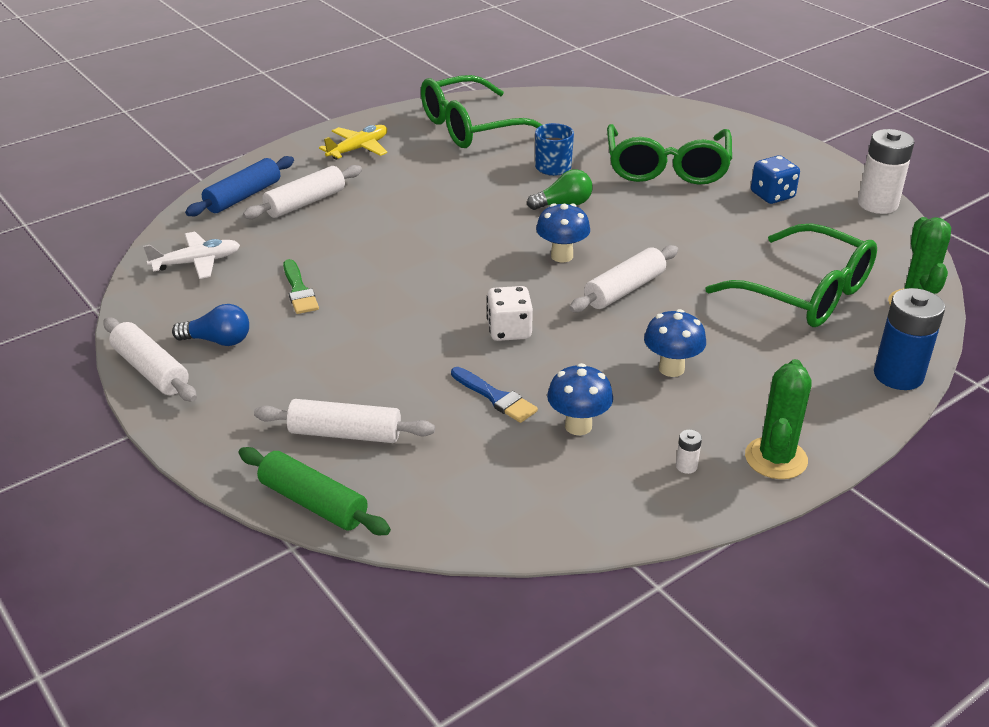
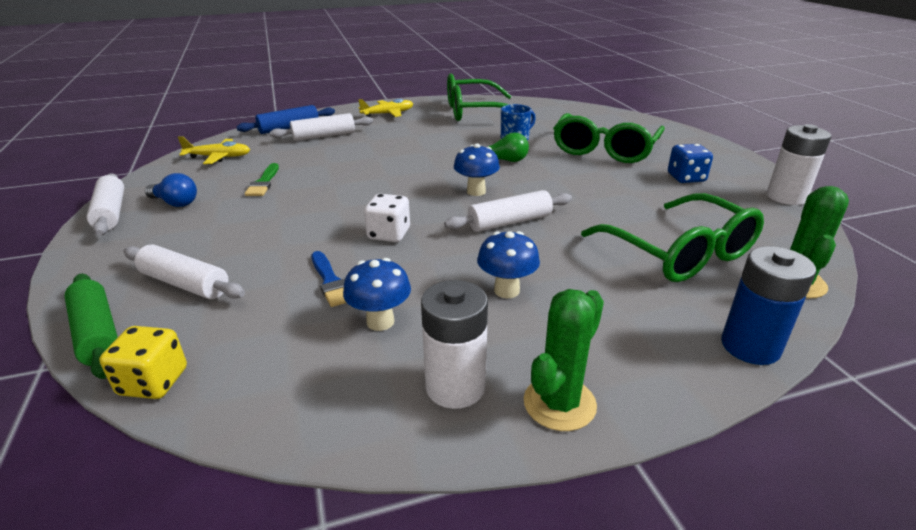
camera: 20 degrees right, 5 degrees down
(197, 262) = (219, 157): white plane -> yellow plane
(421, 528) = (153, 382): none -> yellow dice
(686, 466) = (455, 387): white battery -> white battery, size x2.47

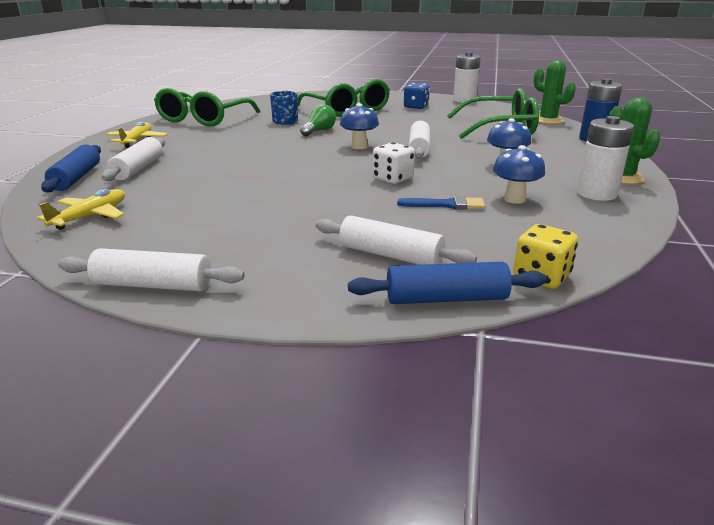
camera: 60 degrees left, 5 degrees down
(97, 334) = (446, 298): green rolling pin -> blue rolling pin
(175, 203) = (189, 248): blue light bulb -> none
(185, 284) = (390, 255): white rolling pin -> white rolling pin turned 60 degrees clockwise
(263, 183) = (212, 204): green brush -> none

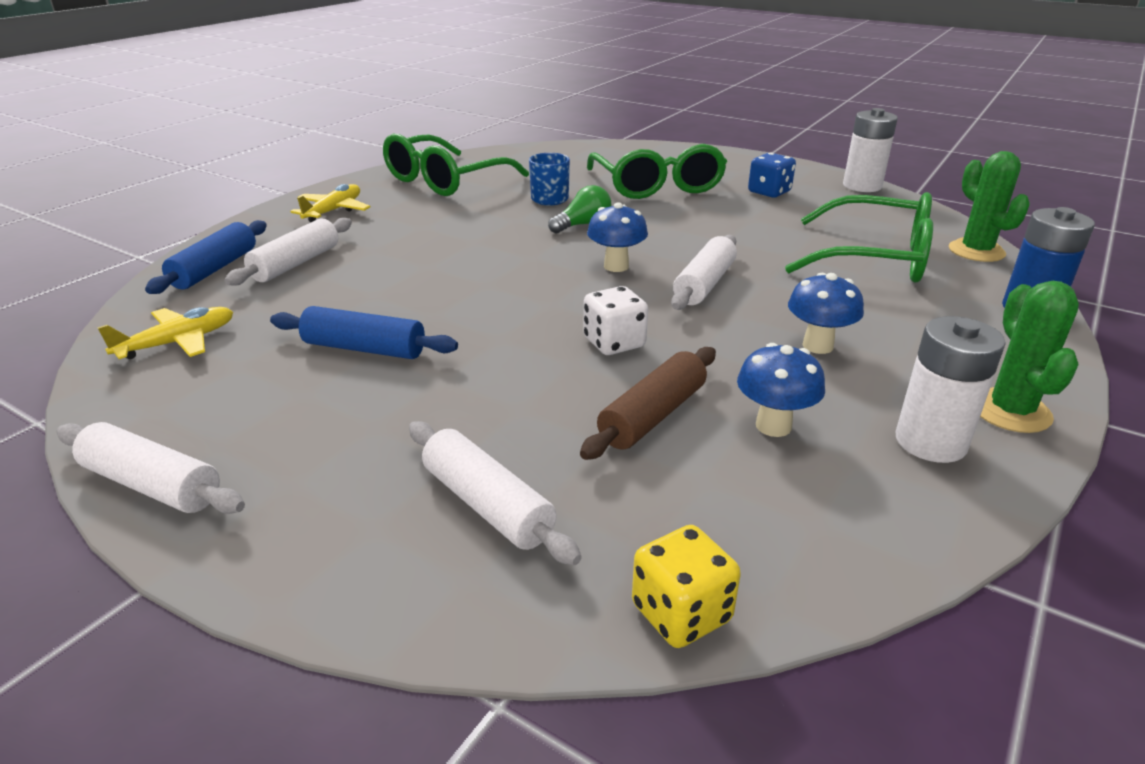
camera: 20 degrees right, 5 degrees up
(446, 205) = (652, 416): blue brush -> brown rolling pin
(446, 298) = (497, 619): blue rolling pin -> blue rolling pin (364, 348)

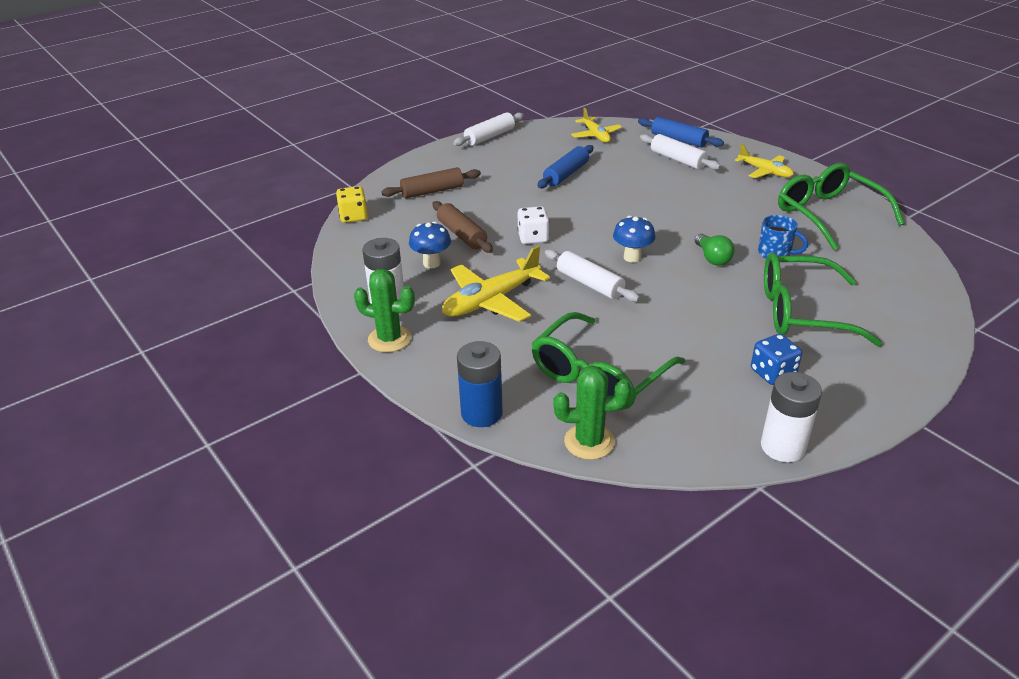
camera: 110 degrees right, 5 degrees up
(487, 505) = (432, 191): white rolling pin -> brown rolling pin
(817, 346) = (491, 301): blue mushroom -> yellow plane

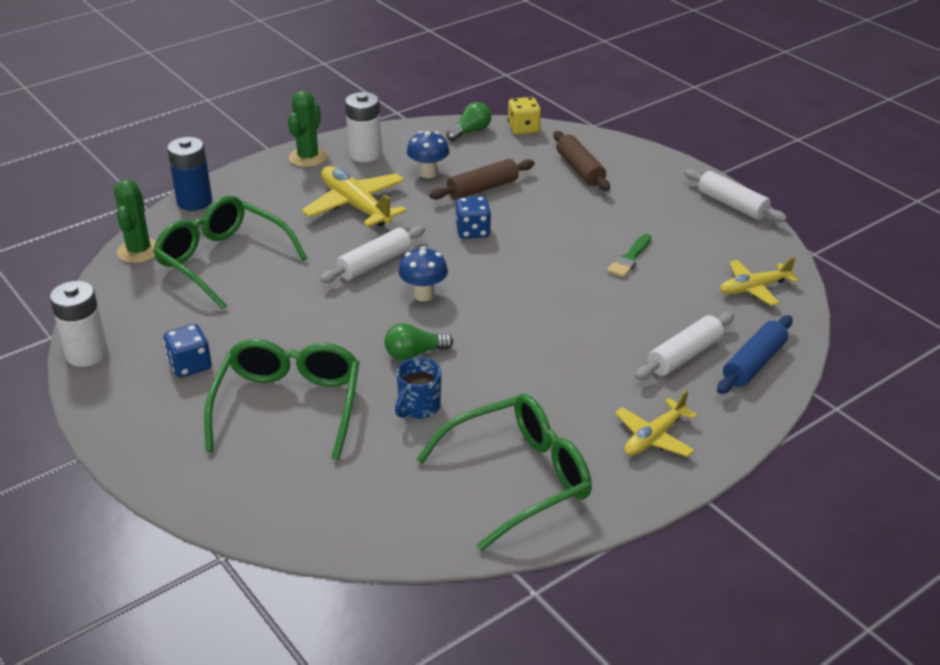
camera: 90 degrees right, 0 degrees up
(353, 243) = (470, 132): none -> green light bulb
(533, 238) = (473, 231): white dice -> blue dice
(566, 174) = (629, 259): blue rolling pin -> green brush

